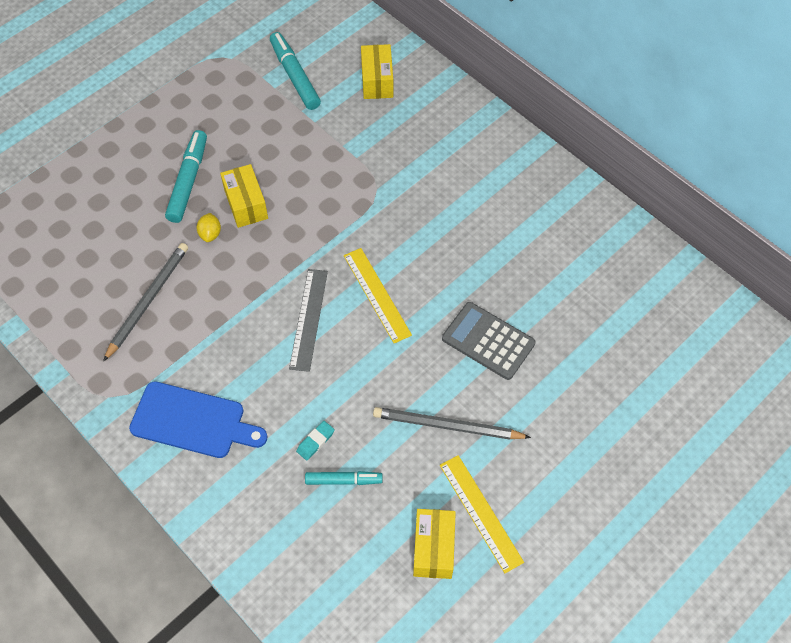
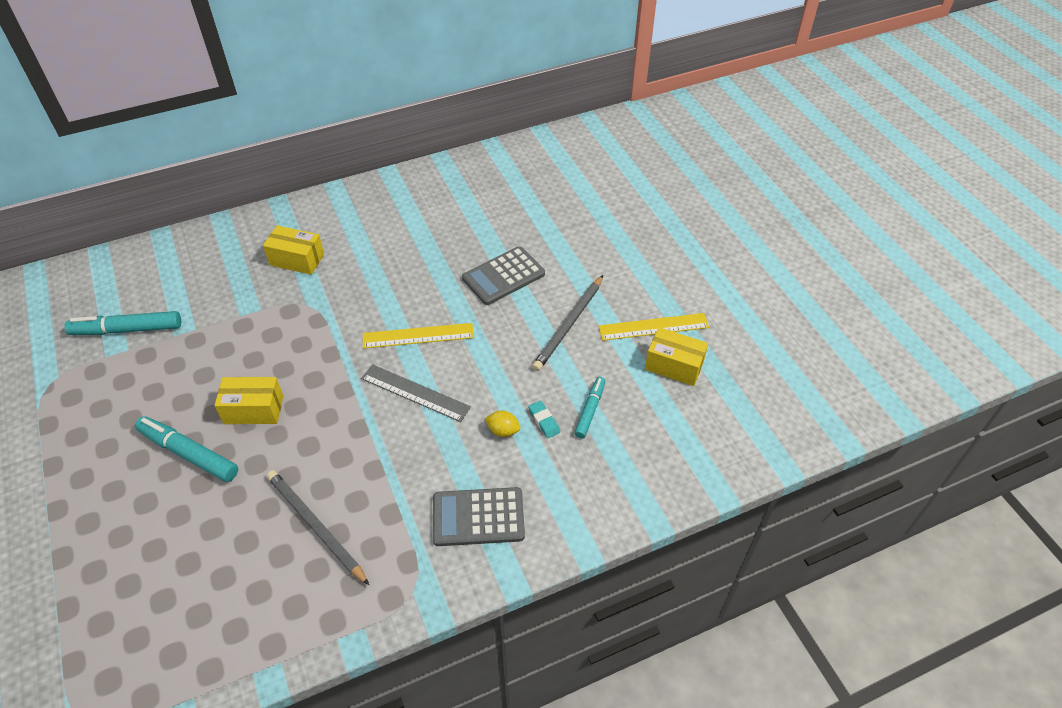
camera: 70 degrees left, 10 degrees down
(193, 421) = (478, 517): blue cutting board -> grey calculator
(210, 234) = (269, 449): yellow lemon -> yellow lemon (503, 430)
(377, 81) = (185, 270): yellow box -> yellow box (297, 260)

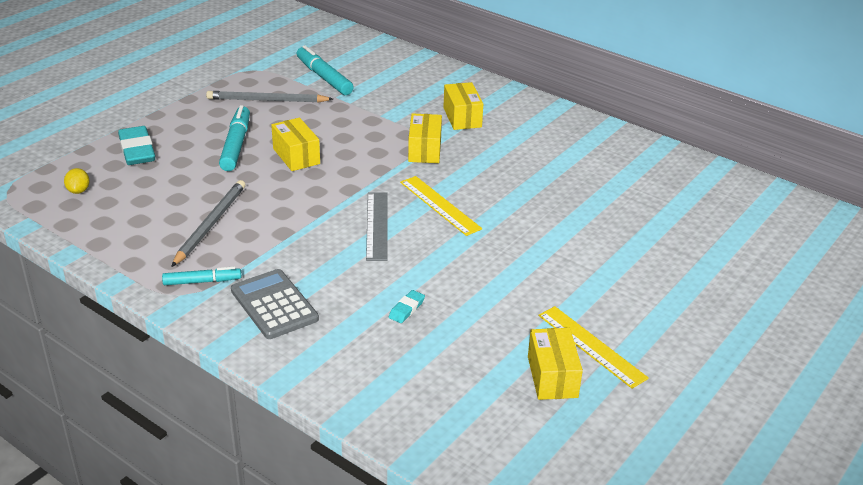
camera: 60 degrees right, 15 degrees down
(117, 552) = (137, 150): none -> turquoise eraser
(326, 309) = (424, 150): none -> yellow box
(503, 276) = (557, 228): grey calculator -> none
(503, 430) = (376, 288): yellow lemon -> yellow lemon (78, 191)
(569, 325) = (537, 287): grey pencil -> grey pencil (267, 100)
(590, 410) = (443, 334): turquoise marker -> turquoise marker (202, 281)

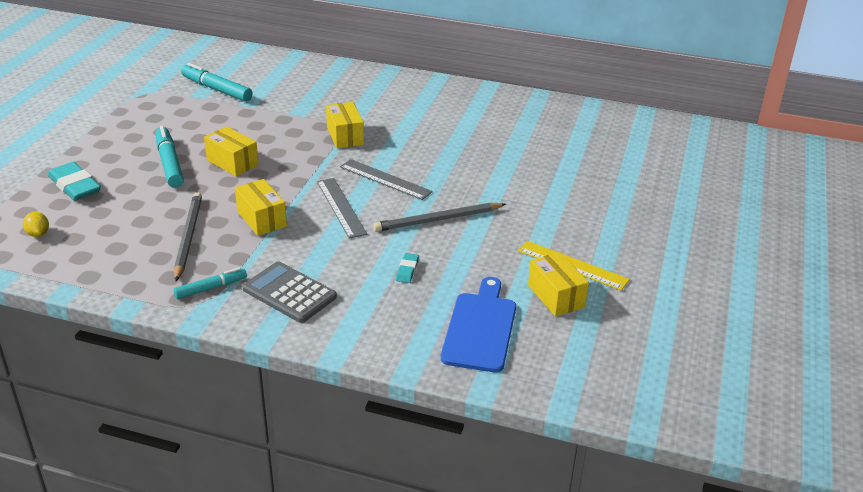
camera: 20 degrees left, 0 degrees up
(267, 100) = (175, 119): grey pencil -> grey pencil (438, 220)
(440, 205) = (385, 179): yellow ruler -> grey ruler
(448, 392) = (480, 328): none -> blue cutting board
(462, 117) = (361, 103): yellow box -> yellow box (261, 219)

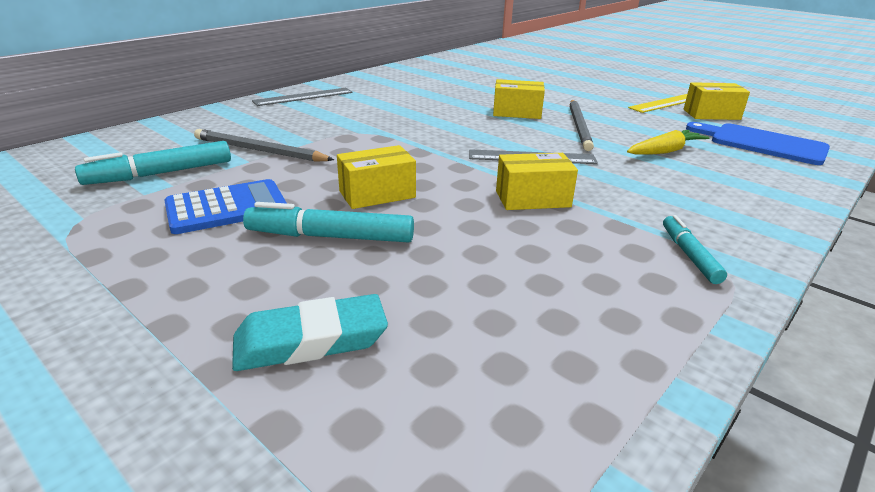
camera: 65 degrees left, 5 degrees down
(38, 234) = (463, 415): yellow lemon -> none
(186, 124) = (227, 208): none -> blue calculator
(188, 238) = (555, 253): grey pencil -> grey pencil (260, 150)
(289, 293) = (703, 209): grey calculator -> none
(345, 136) = (383, 132): yellow box -> yellow box (517, 112)
(385, 179) = (490, 131): grey ruler -> grey ruler (303, 97)
(407, 270) = (665, 151): turquoise eraser -> yellow carrot

